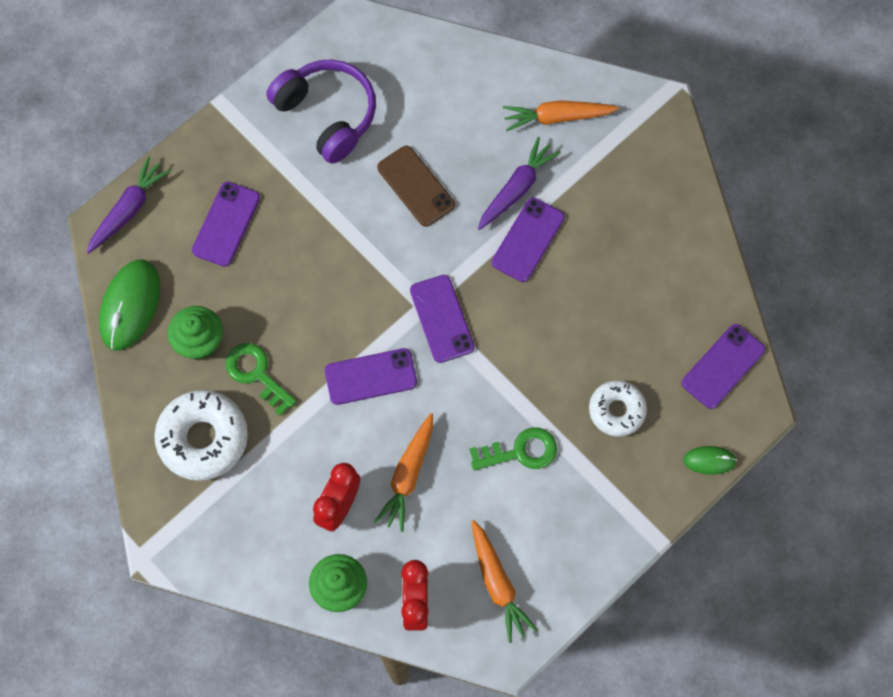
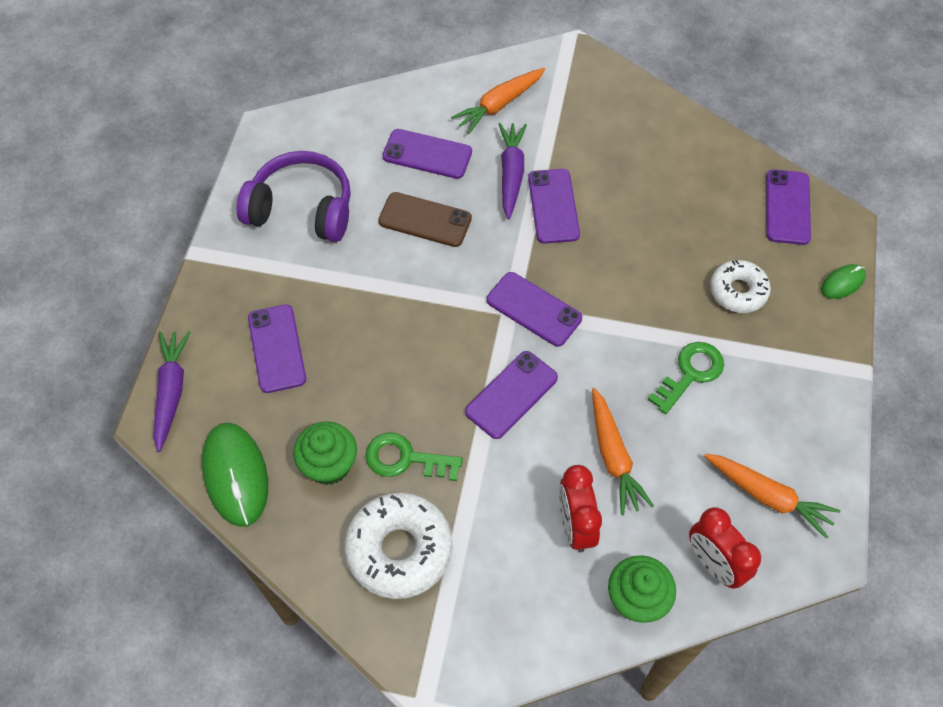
camera: 35 degrees left, 10 degrees down
(462, 127) = (427, 154): none -> purple phone

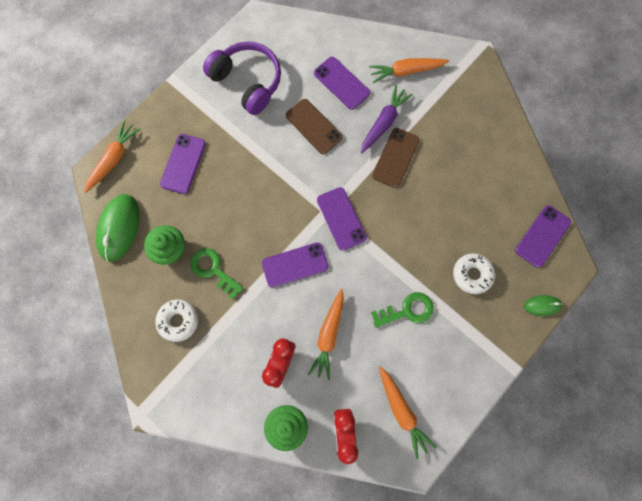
camera: 30 degrees right, 15 degrees up
(171, 392) = (113, 159): purple carrot -> orange carrot
(399, 550) = (178, 321): white donut -> white donut, size x0.63
(553, 206) = (395, 158): purple phone -> brown phone

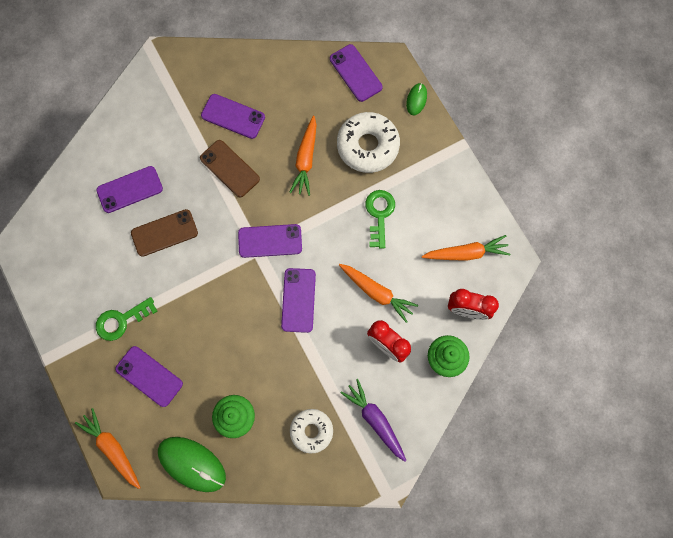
camera: 70 degrees left, 0 degrees up
(213, 270) = (273, 380): green key -> green key (121, 320)
(247, 82) = (86, 281): purple headphones -> none
(383, 123) = (189, 166): purple carrot -> purple carrot (375, 420)
(406, 71) = (145, 124): orange carrot -> orange carrot (306, 159)
(447, 141) = (233, 116): none -> purple phone
(472, 274) = (367, 146): white donut -> white donut, size x1.59

